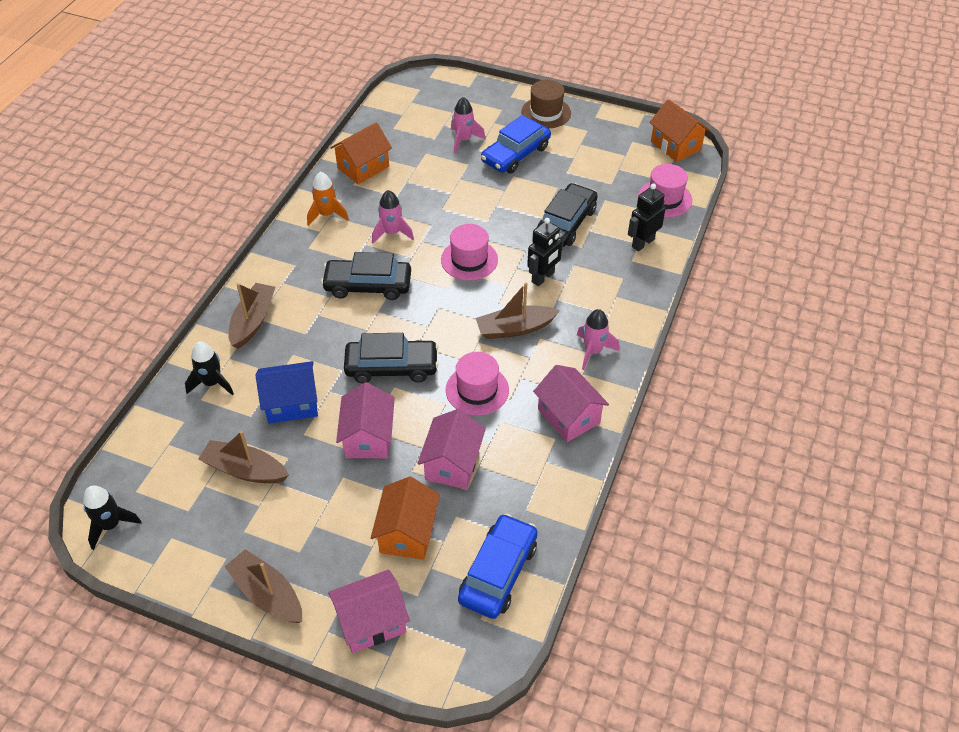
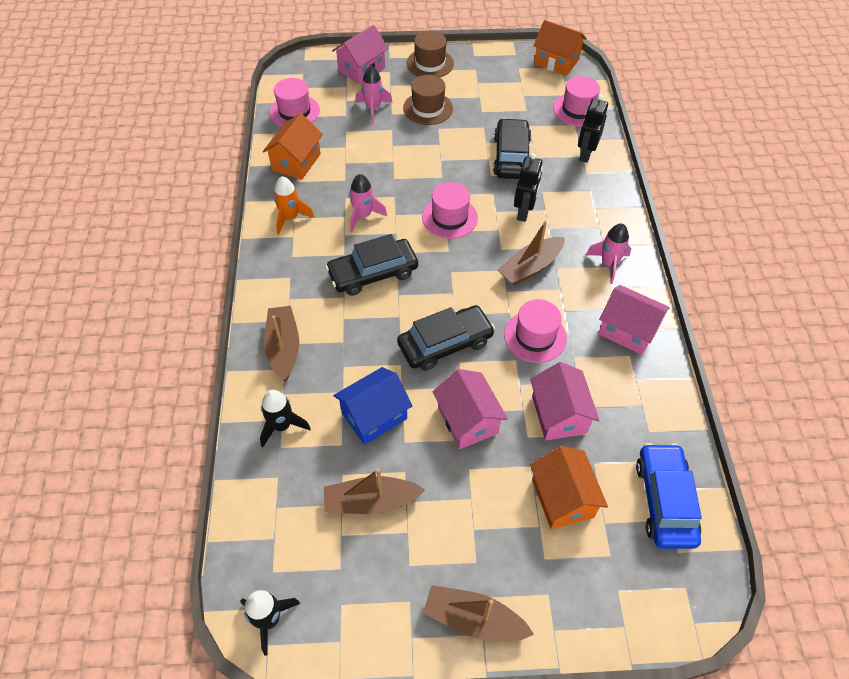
camera: 25 degrees left, 5 degrees up
(371, 622) = (587, 601): pink house -> pink house (361, 69)
(390, 122) = (294, 111): none -> pink hat
(515, 154) = (428, 108): blue car -> brown hat

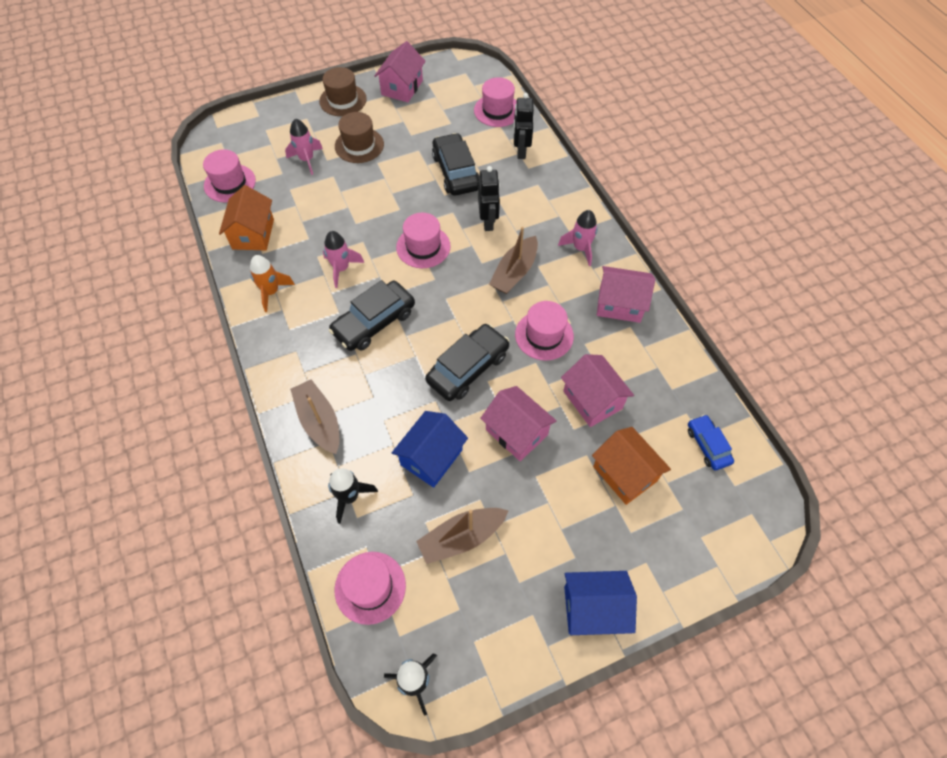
camera: 20 degrees left, 5 degrees up
(265, 516) = (370, 587): none -> pink hat
(361, 69) = (278, 122): pink house -> pink house (402, 88)
(473, 619) = (593, 609): brown boat -> blue house
(556, 61) = (460, 68): orange house -> none
(664, 501) = (707, 445): blue car -> blue car, size x0.59

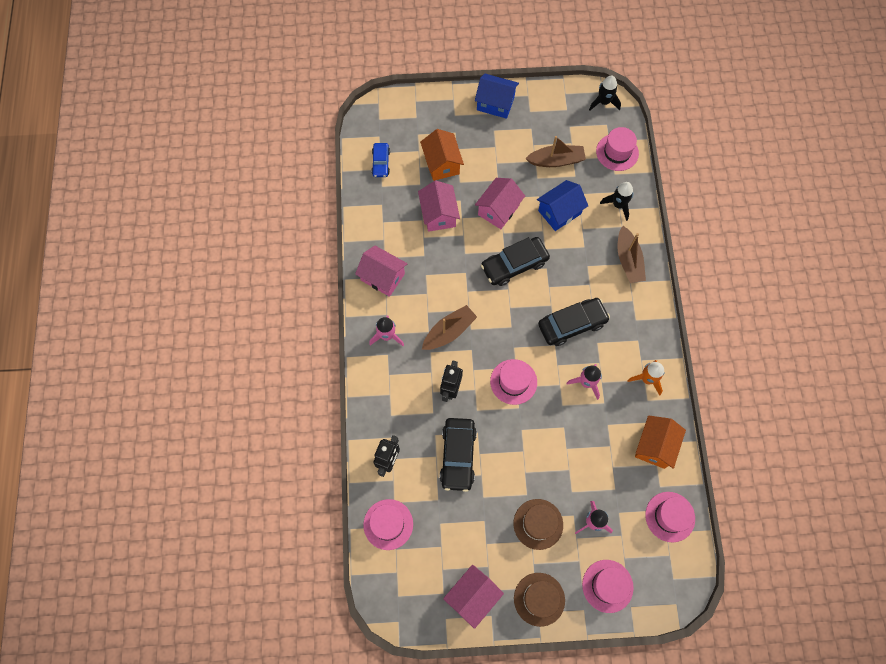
camera: 160 degrees left, 10 degrees up
(516, 432) = (498, 210): pink house -> pink house turned 60 degrees clockwise
(544, 335) = (450, 271): pink hat -> pink hat (607, 586)

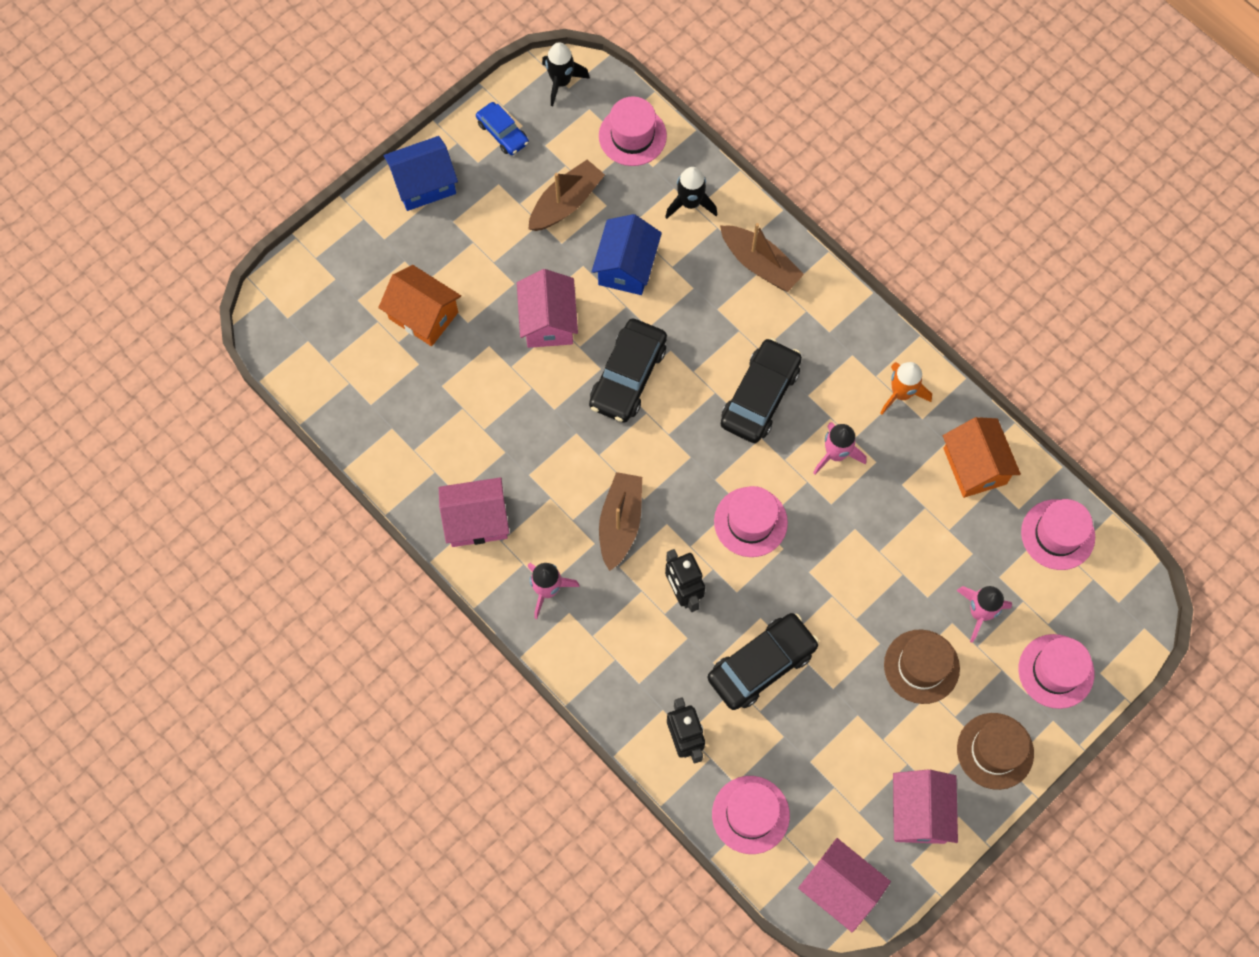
camera: 40 degrees left, 0 degrees up
(381, 163) = (342, 374): blue car -> blue car (502, 133)
(438, 214) = (477, 385): pink house -> pink house (840, 888)
(458, 456) = (761, 664): black car -> black car turned 90 degrees counterclockwise

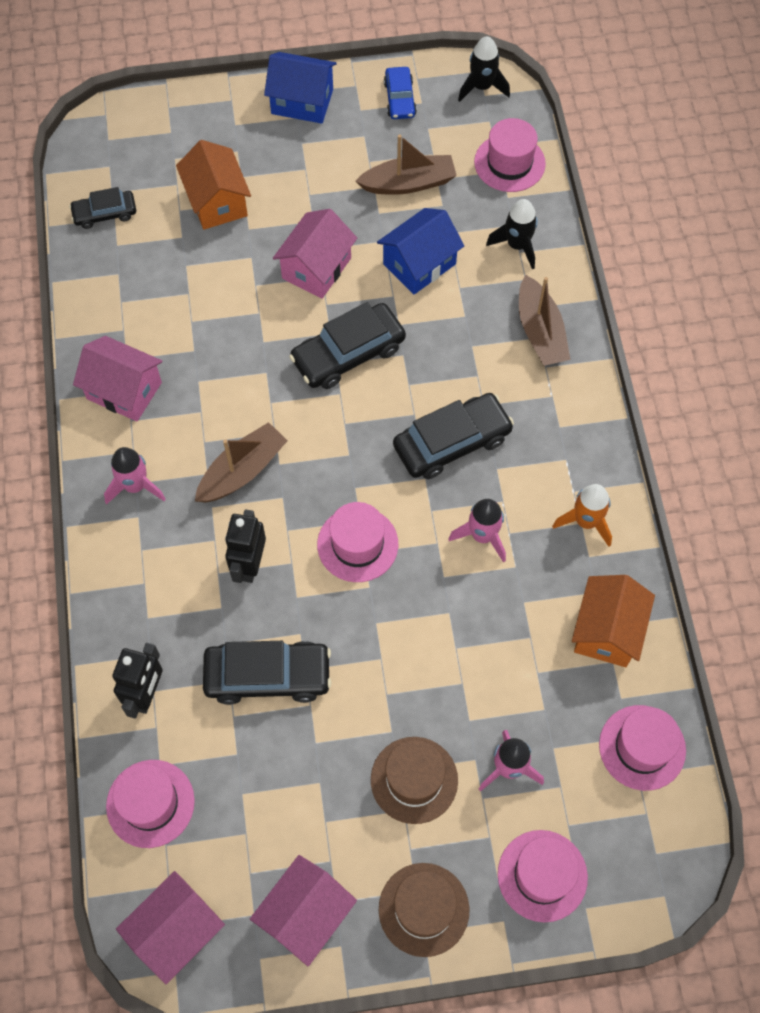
camera: 35 degrees right, 5 degrees down
(338, 384) = (105, 214): none -> black car
(840, 888) = (176, 931): pink house -> pink house turned 60 degrees clockwise

